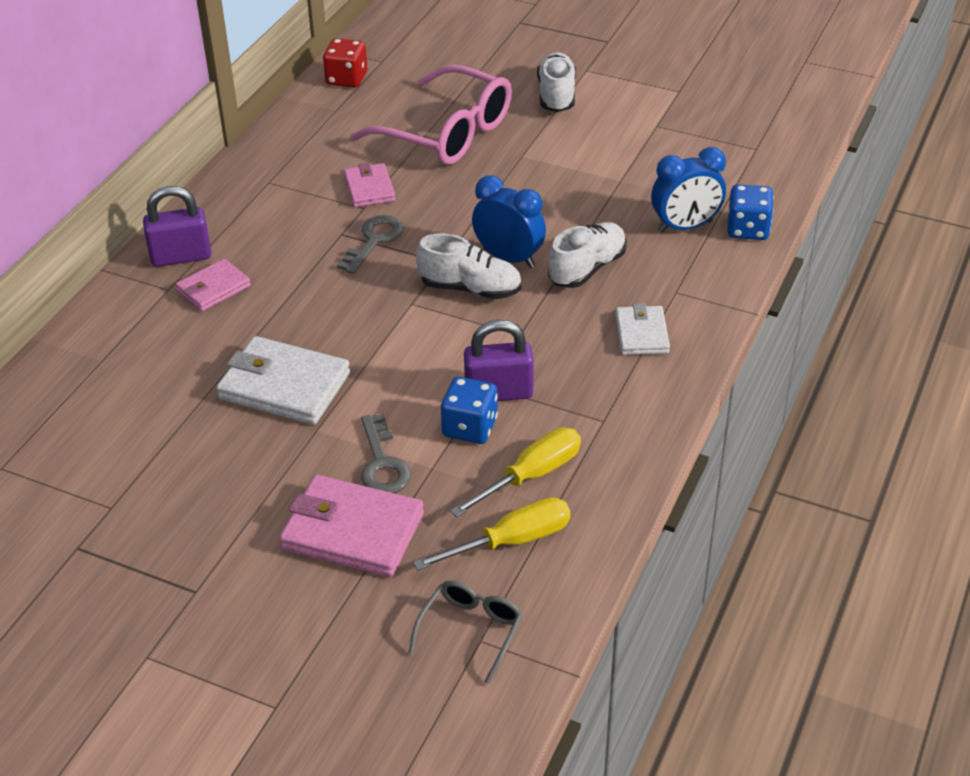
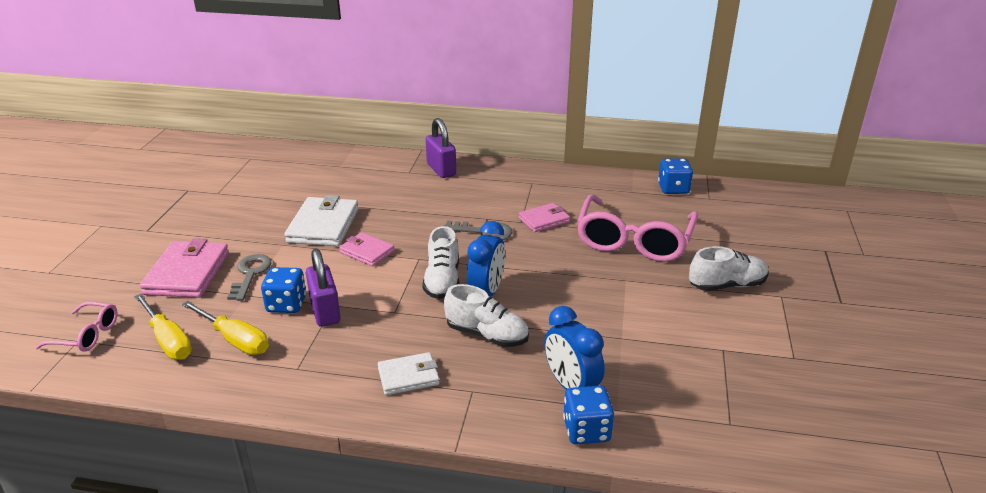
camera: 75 degrees right, 10 degrees down
(213, 288) = (413, 185): pink wallet -> pink wallet (367, 252)
(346, 79) = (673, 188): red dice -> blue dice
(382, 463) = (250, 274): grey key -> grey key turned 120 degrees clockwise
(471, 631) = (87, 335): grey glasses -> pink glasses

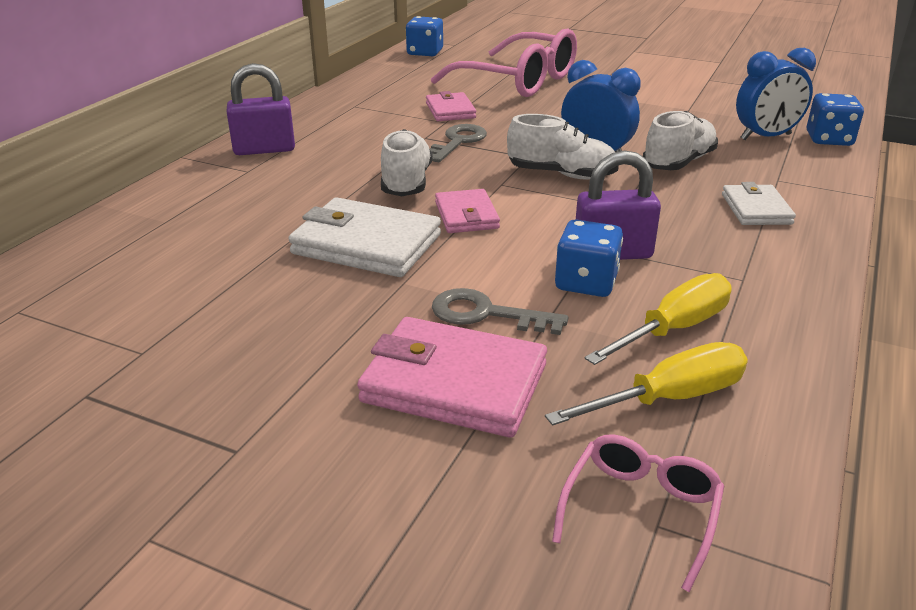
camera: 75 degrees left, 0 degrees up
(367, 252) = (466, 215): pink wallet -> pink wallet turned 60 degrees counterclockwise
(727, 285) = (612, 63): white shoe -> white shoe (406, 183)

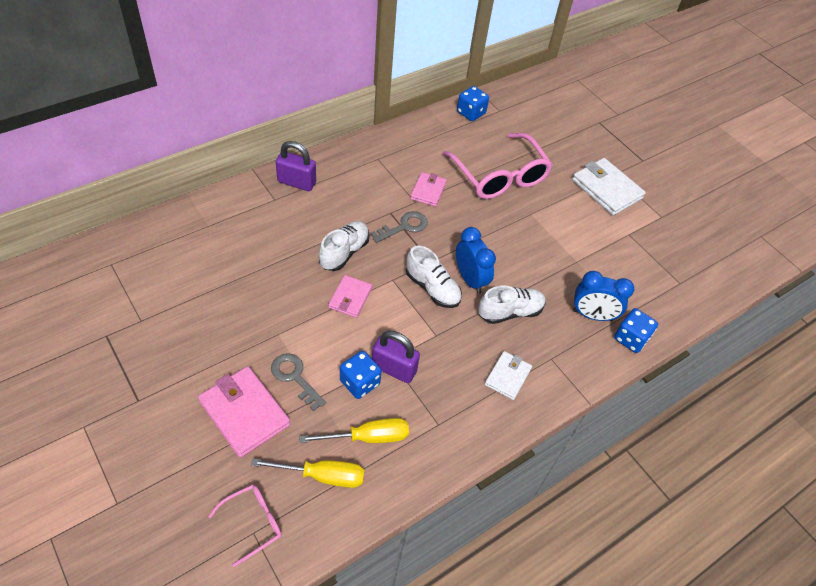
camera: 25 degrees right, 20 degrees up
(366, 244) = (284, 295): white wallet -> white wallet (606, 189)

